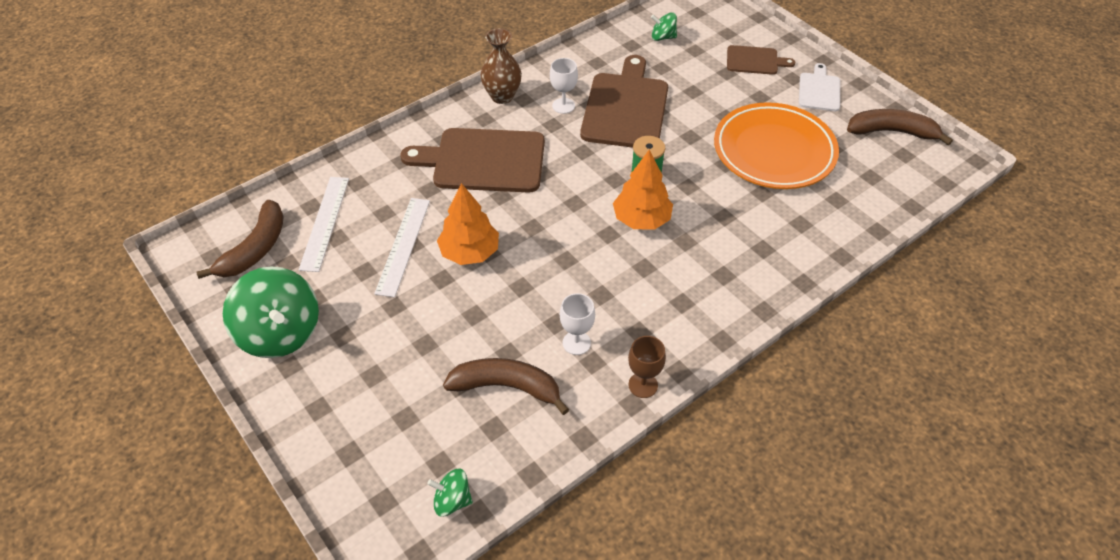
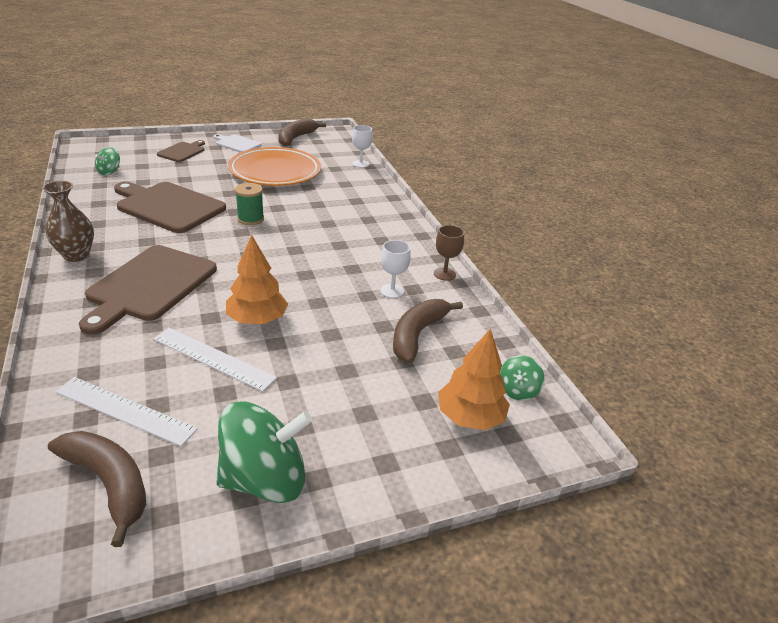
camera: 75 degrees left, 15 degrees down
(563, 106) = (130, 230): white goblet -> white goblet (360, 164)
(641, 219) = (292, 233): orange tree -> orange tree (470, 417)

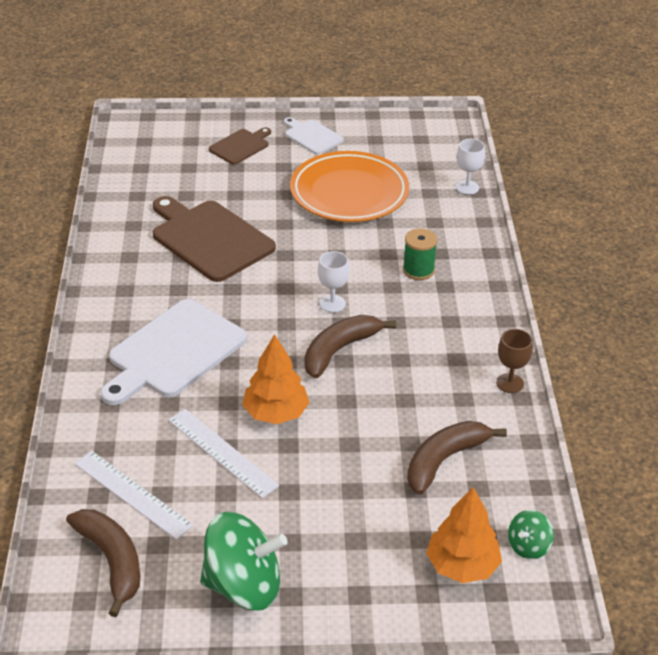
camera: 20 degrees right, 5 degrees up
(76, 255) = (104, 300): brown vase -> none
(109, 171) = (150, 174): green spinning top -> none
(149, 285) = (173, 352): brown cutting board -> white cutting board
(250, 219) = (300, 269): green spool -> green spool (418, 270)
(296, 138) = (393, 131): brown banana -> brown banana (339, 350)
(392, 291) = (436, 398): white goblet -> white goblet (332, 304)

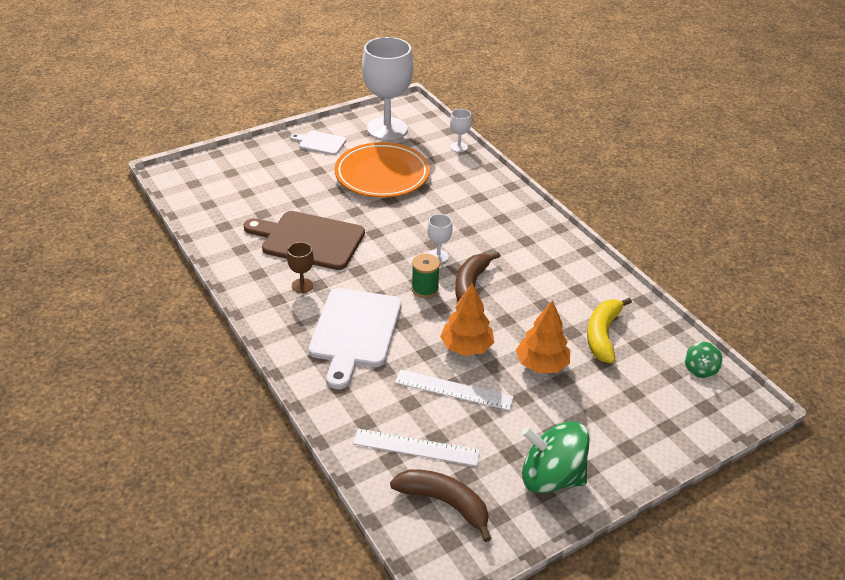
camera: 30 degrees left, 0 degrees up
(241, 146) = (273, 165): brown cutting board -> none
(244, 586) = (551, 477): green spinning top -> green spinning top turned 135 degrees counterclockwise
(401, 142) = (387, 129): none -> white goblet
(418, 270) = (475, 213): green spool -> green spool (425, 289)
(444, 460) = (603, 335): brown banana -> yellow banana
(462, 566) = (673, 399): orange tree -> orange tree (541, 364)
(510, 383) = (598, 268): brown goblet -> brown goblet (302, 285)

